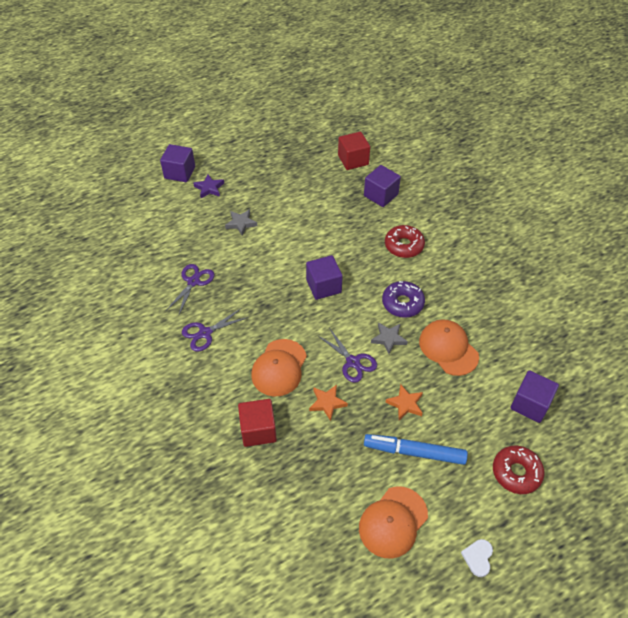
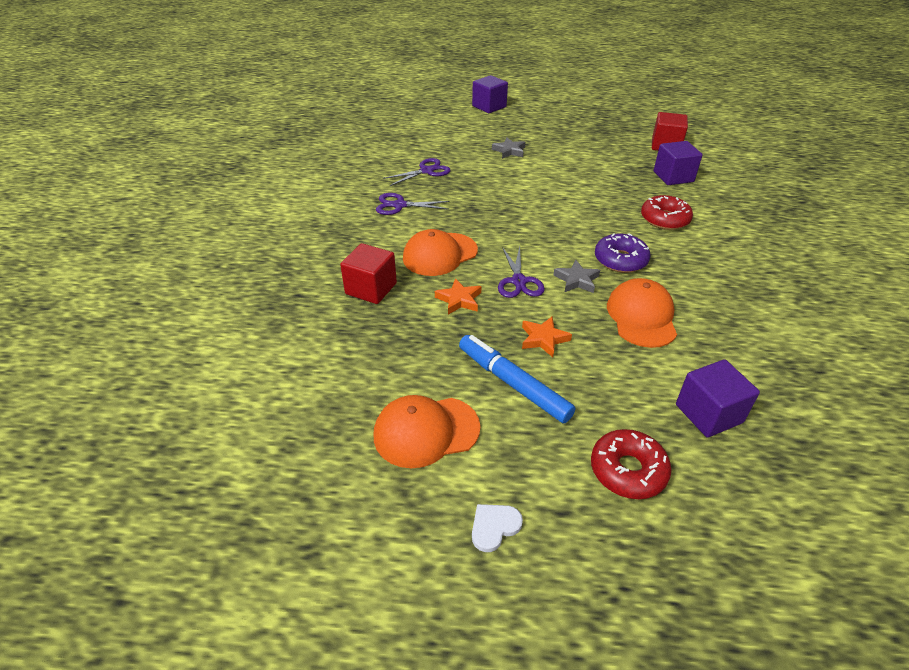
camera: 35 degrees right, 10 degrees down
(209, 188) = (504, 122): purple star -> none
(323, 286) = (545, 217): purple cube -> none

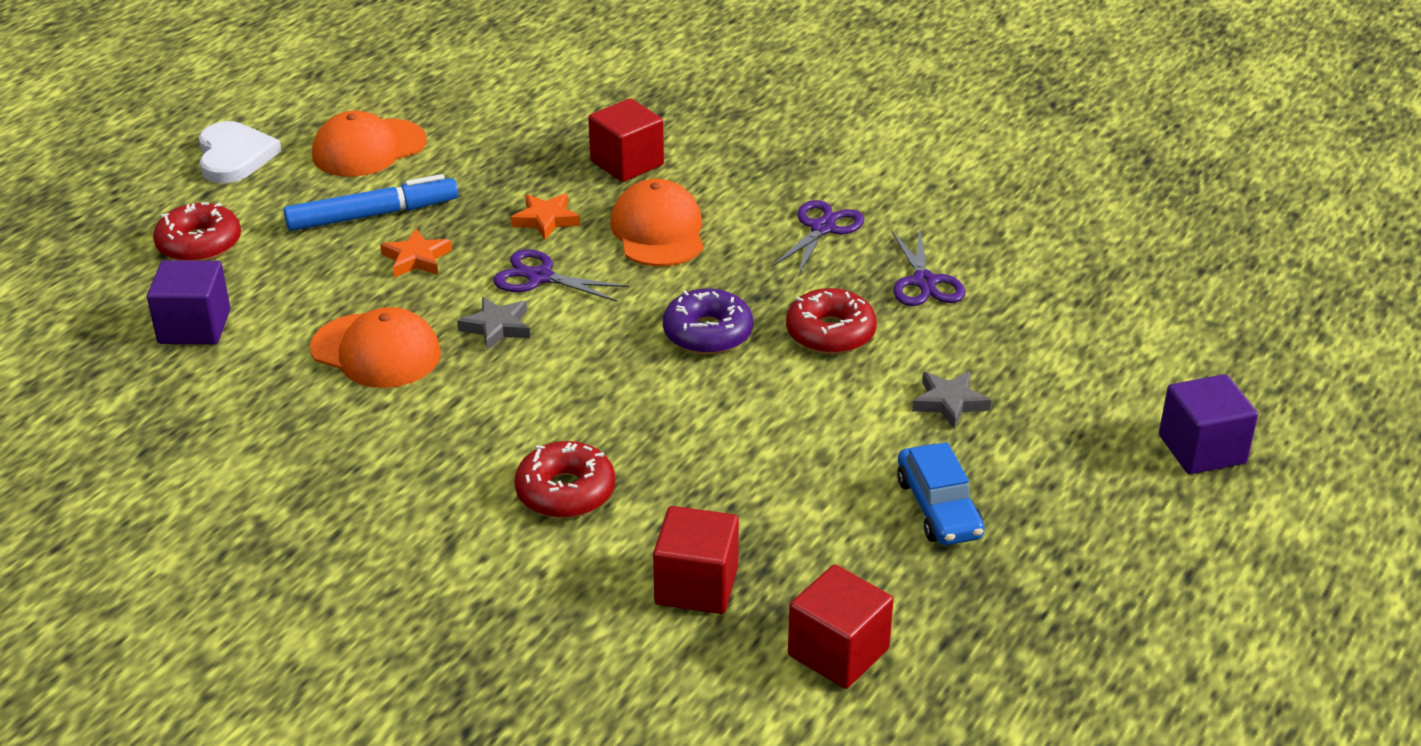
camera: 115 degrees right, 5 degrees down
(426, 431) = (368, 148): orange cap -> orange cap turned 135 degrees counterclockwise
(487, 184) = (830, 333): none -> red donut
(494, 527) = (234, 156): white heart -> white heart, size x1.78
(573, 142) = (938, 508): none -> blue car
(620, 260) = (503, 388): purple donut -> purple donut (707, 333)
(673, 177) = (696, 585): purple cube -> red cube

